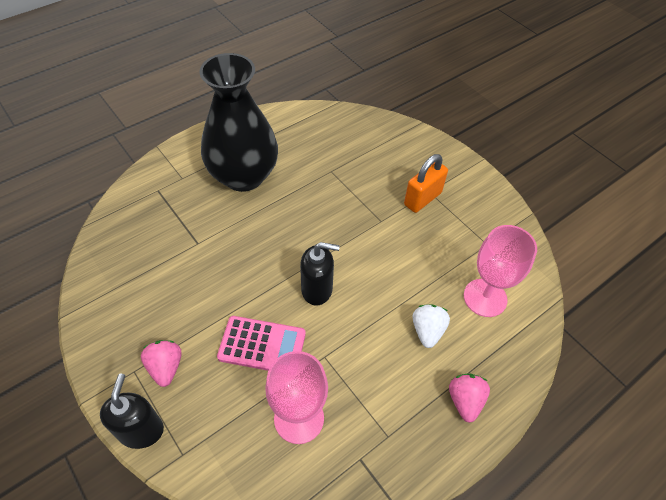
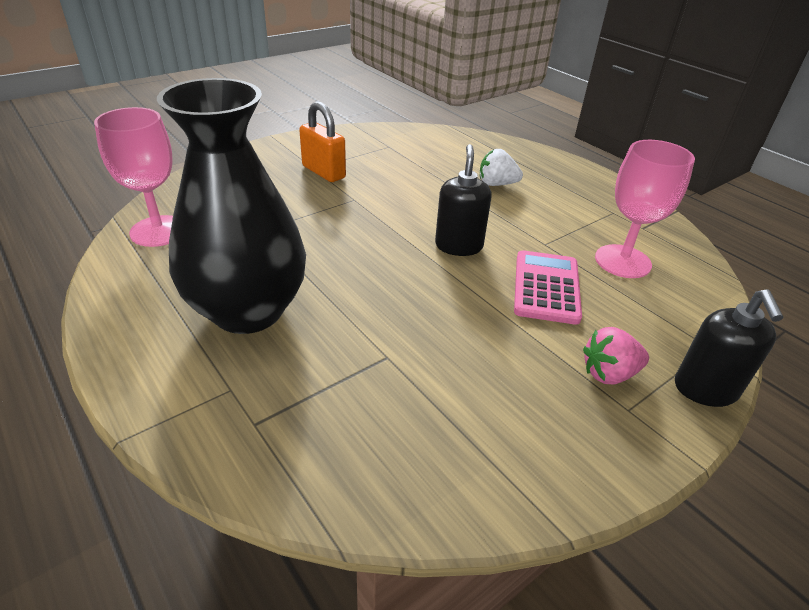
camera: 90 degrees left, 15 degrees down
(141, 430) = (705, 389): black soap dispenser -> black soap dispenser turned 90 degrees counterclockwise
(465, 401) = (562, 174): pink strawberry -> none
(485, 297) = (453, 154): pink goblet -> pink goblet (159, 231)

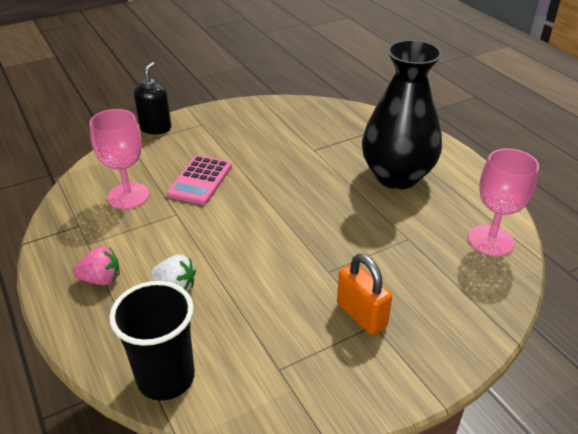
camera: 170 degrees left, 0 degrees up
(458, 246) = (247, 215): black soap dispenser -> none
(468, 141) = (166, 378): none -> black cup
(609, 373) = (199, 136): pink strawberry -> pink strawberry (101, 279)

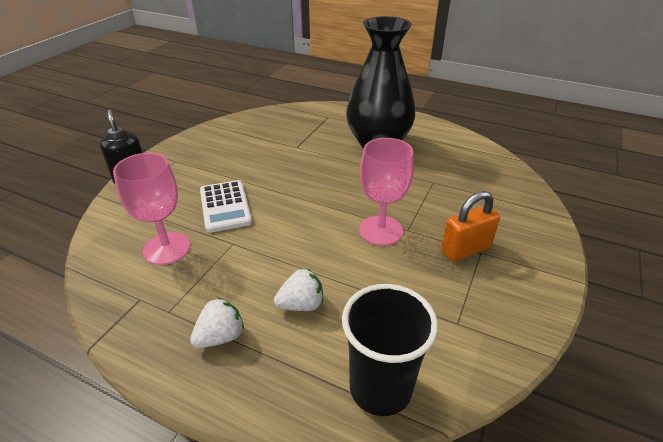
camera: 35 degrees left, 0 degrees up
(101, 279) = (220, 336): pink strawberry -> white strawberry
(200, 180) = (225, 206): pink calculator -> white calculator
(361, 315) = (465, 249): orange padlock -> orange padlock turned 45 degrees counterclockwise
(491, 240) = (483, 161): pink goblet -> pink goblet (380, 230)

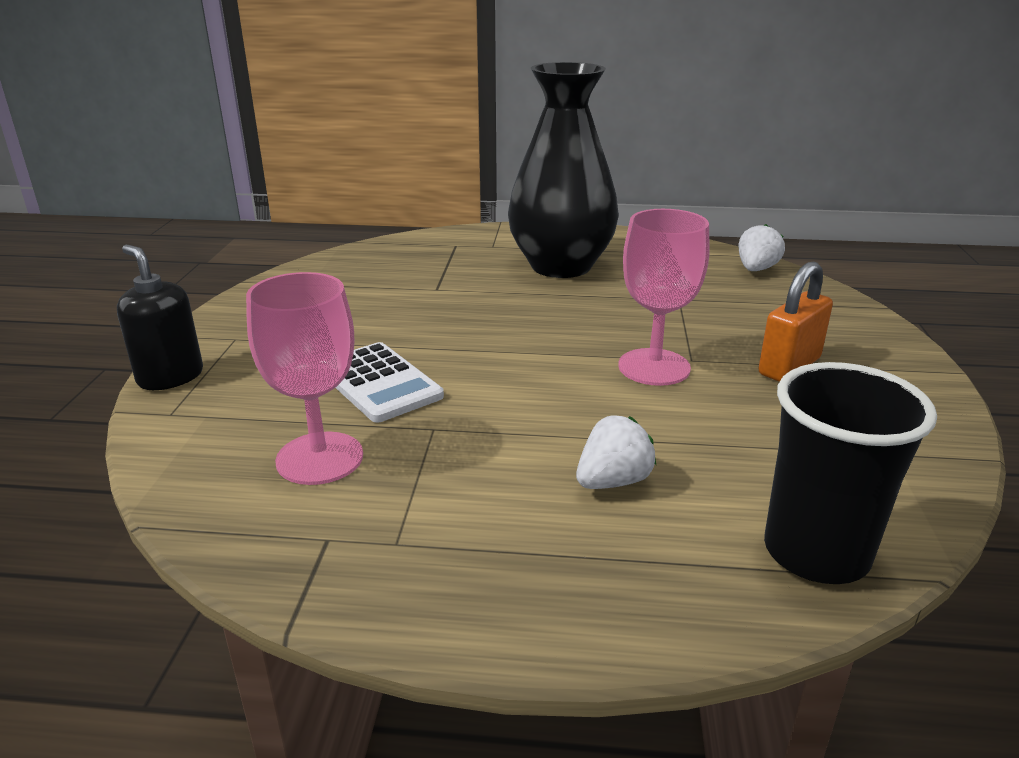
camera: 20 degrees left, 10 degrees down
(220, 336) = (517, 554): white strawberry -> white strawberry (756, 269)

